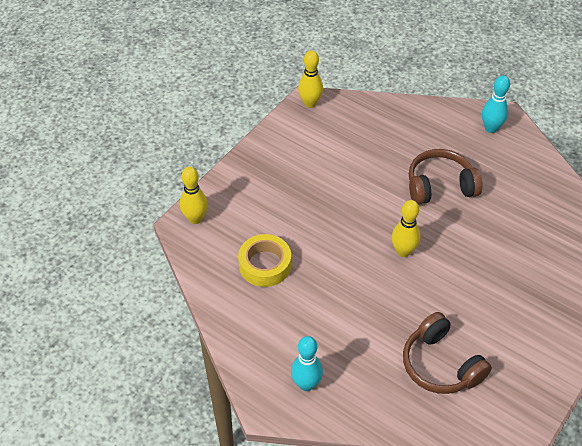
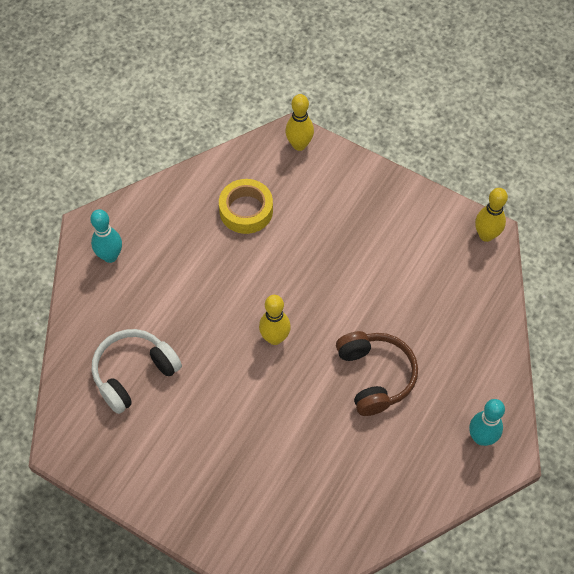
camera: 85 degrees right, 10 degrees up
(440, 365) = (134, 374): brown headphones -> white headphones

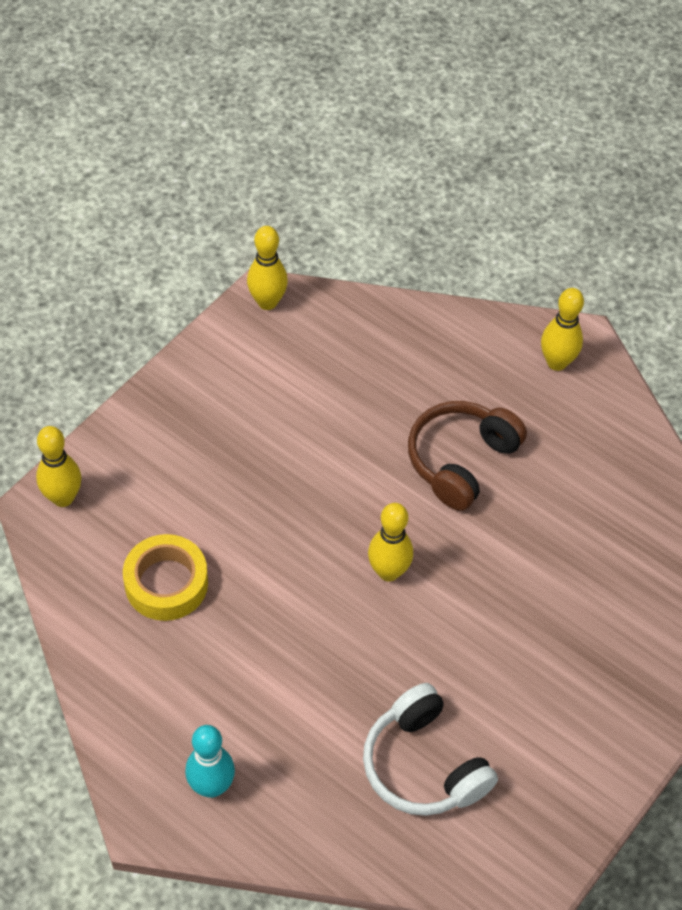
camera: 85 degrees left, 5 degrees down
(375, 376) = (461, 461): brown headphones -> brown headphones turned 45 degrees counterclockwise
(481, 438) = (557, 362): turquoise bowling pin -> yellow bowling pin

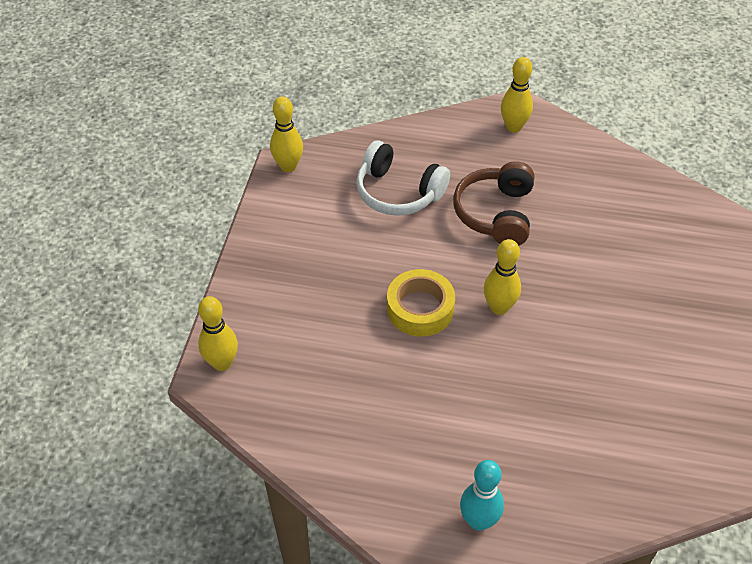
camera: 25 degrees left, 5 degrees down
(166, 583) = (343, 389): yellow tape -> yellow tape (420, 308)
(423, 765) = (618, 428): white headphones -> white headphones (398, 192)

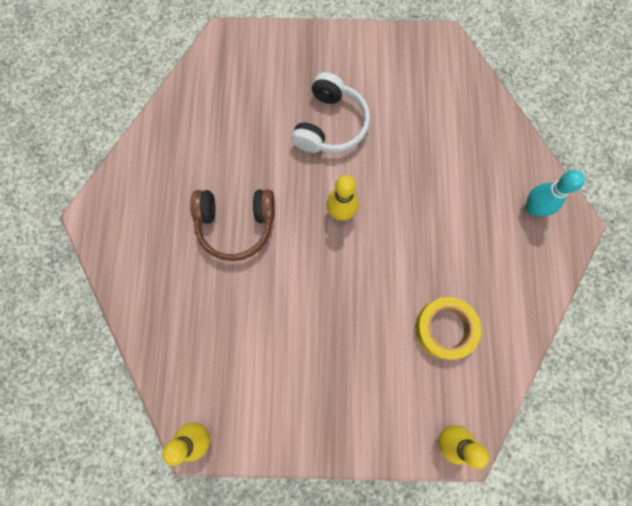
camera: 100 degrees left, 25 degrees up
(398, 192) = (221, 317): white headphones -> white headphones (330, 125)
(420, 308) = (355, 276): yellow tape -> yellow tape (444, 329)
(513, 127) = (120, 219): yellow bowling pin -> none

